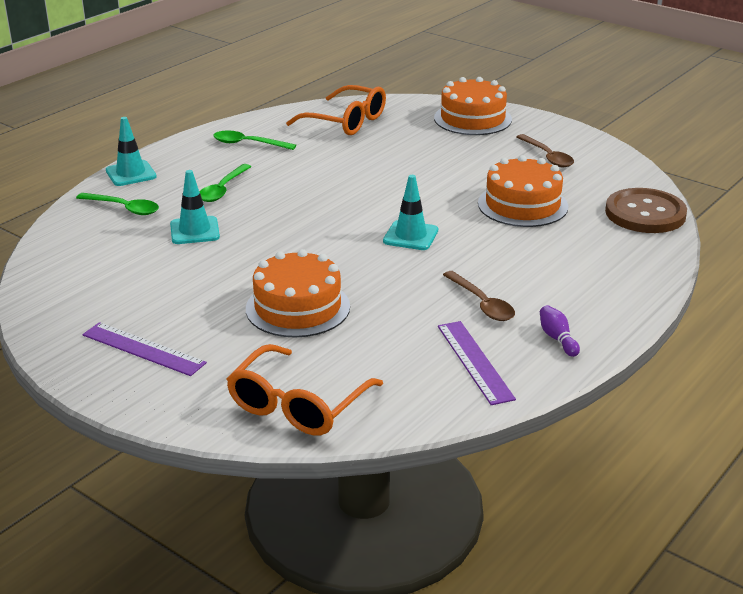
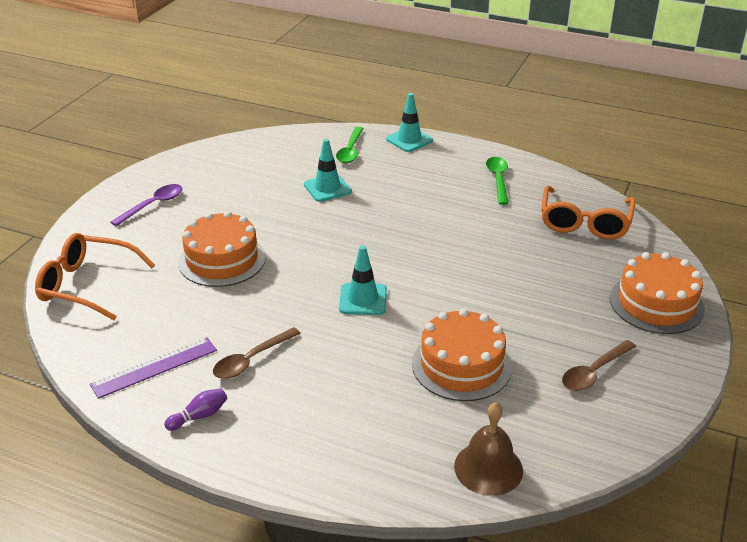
camera: 75 degrees right, 5 degrees up
(143, 349) = (153, 205): purple ruler -> purple spoon
(223, 189) = (404, 186): green spoon -> none
(645, 213) = (488, 468): brown button -> brown bell

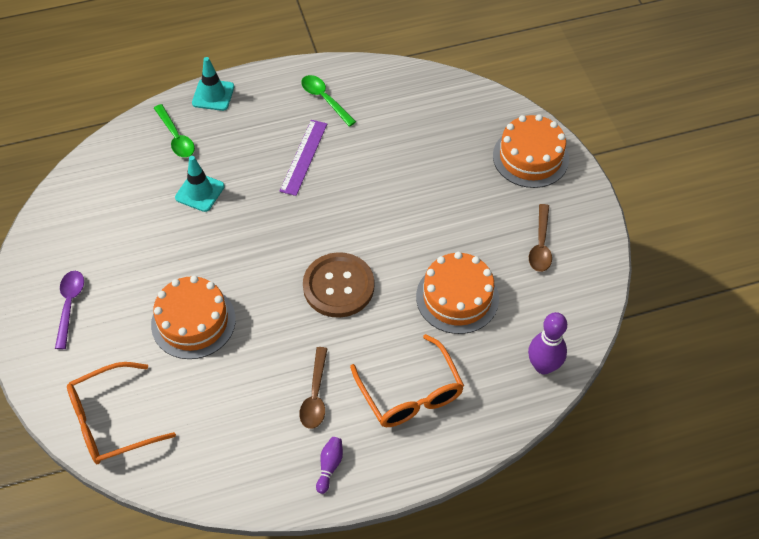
camera: 40 degrees left, 20 degrees up
(154, 367) = (253, 452): purple ruler -> purple ruler (303, 157)
(363, 299) = (338, 286): turquoise traffic cone -> brown button
(488, 468) = (543, 366): brown bell -> purple bowling pin
(584, 222) = (424, 107): orange glasses -> orange glasses (410, 393)

